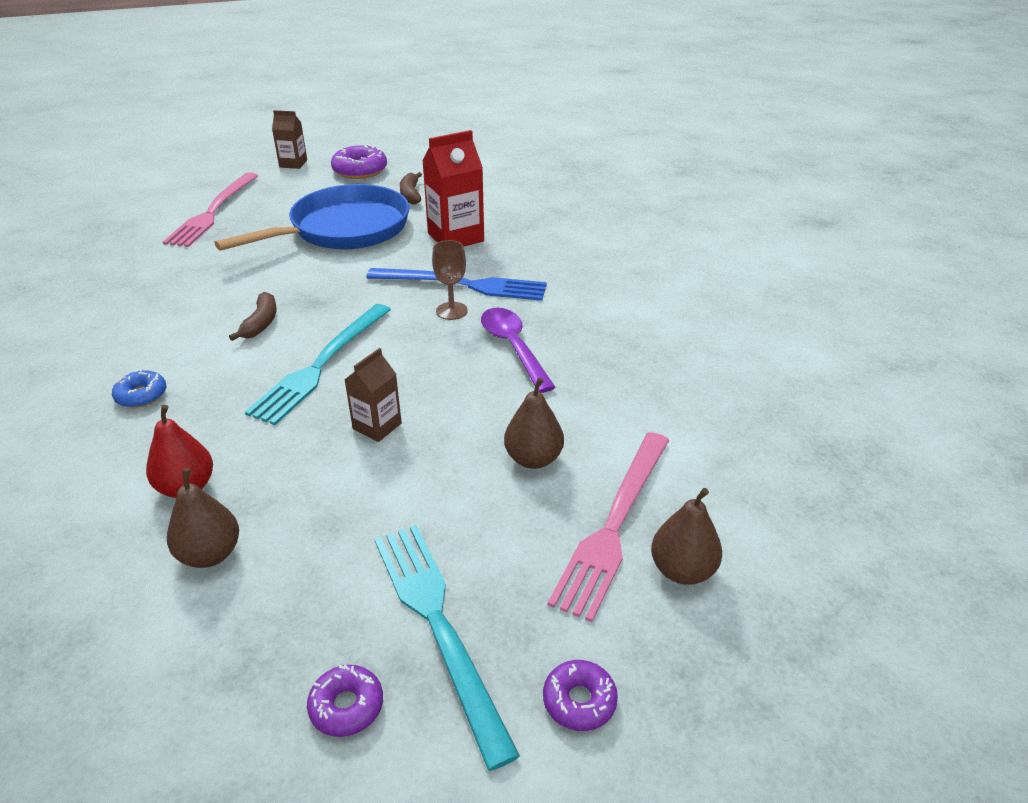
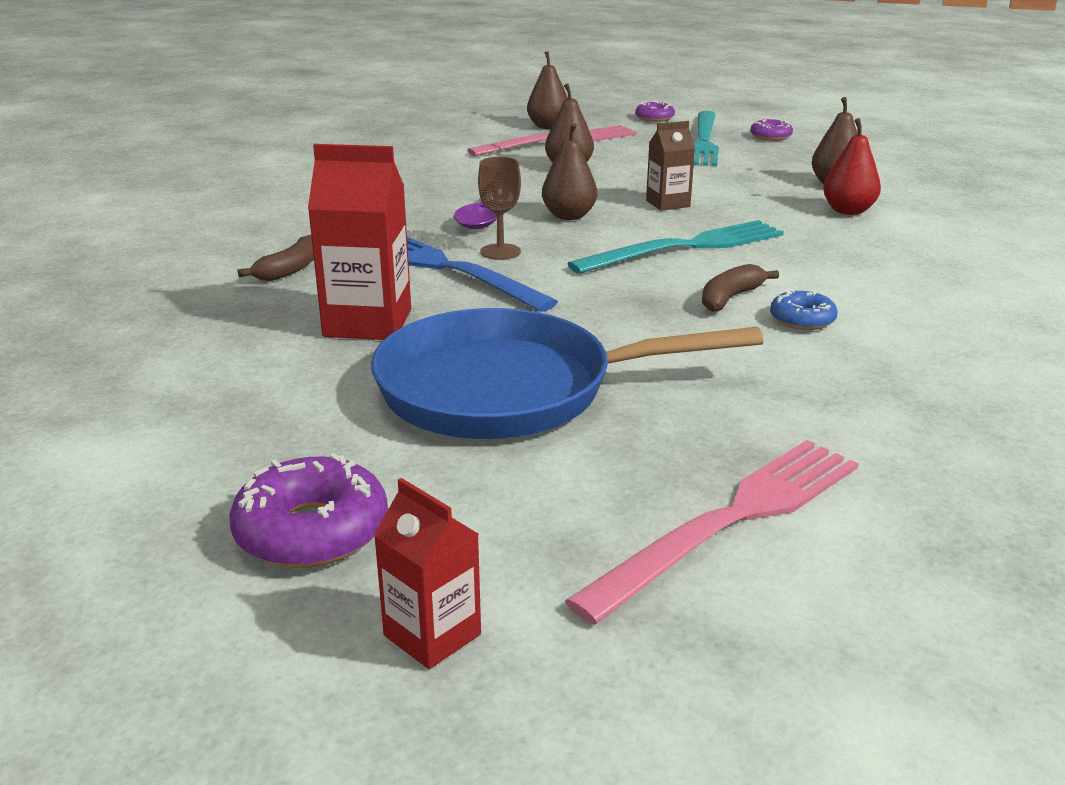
camera: 145 degrees left, 10 degrees down
(141, 395) = (891, 271): blue donut -> blue donut (802, 320)
(293, 164) = (432, 635): brown carton -> red carton
(411, 194) = (311, 421): brown banana -> brown banana (290, 269)
(447, 371) = (569, 216): none -> brown pear

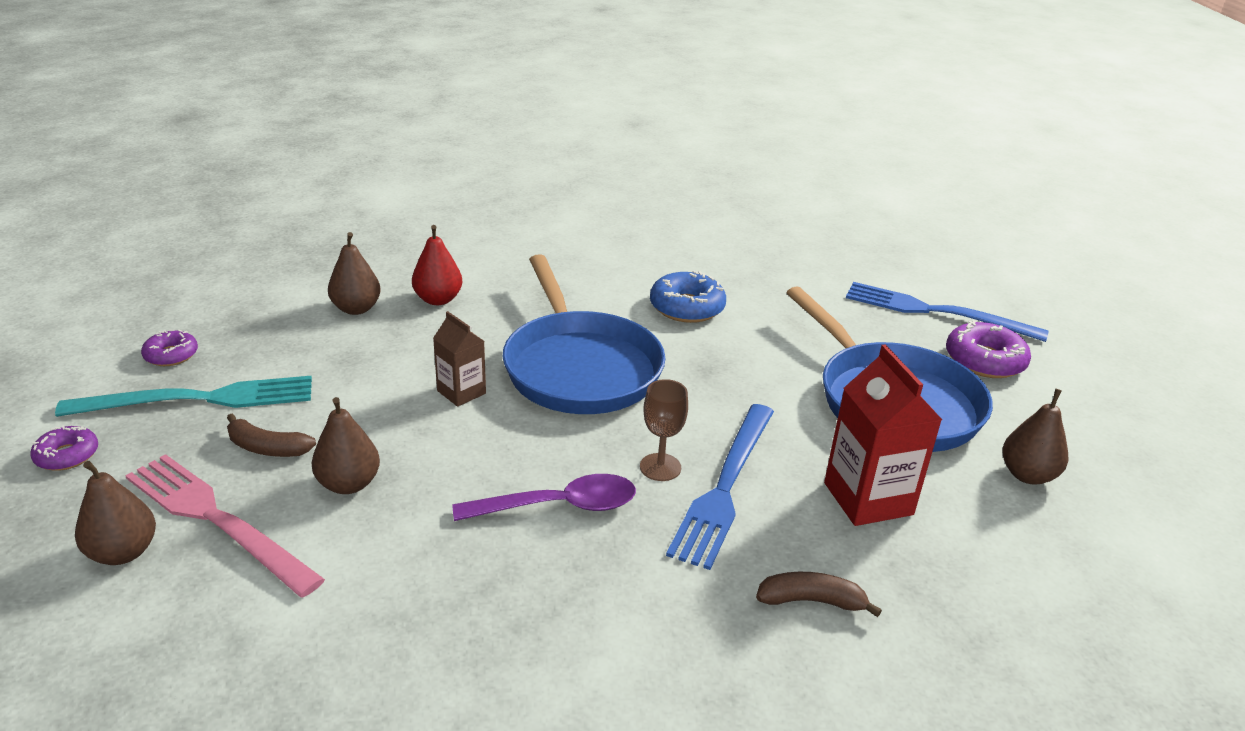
camera: 115 degrees left, 5 degrees up
(312, 531) = (1097, 429): purple donut -> purple donut (984, 361)
(432, 635) = (1104, 372): red carton -> none
(569, 216) = (533, 446): brown pear -> brown pear (1027, 475)
(685, 247) = (580, 367): turquoise fork -> blue pan
(730, 298) = (672, 336): brown banana -> brown banana (267, 448)
(731, 521) = (935, 312): pink fork -> blue fork
(802, 320) = (687, 307): blue donut -> blue donut, size x1.66

